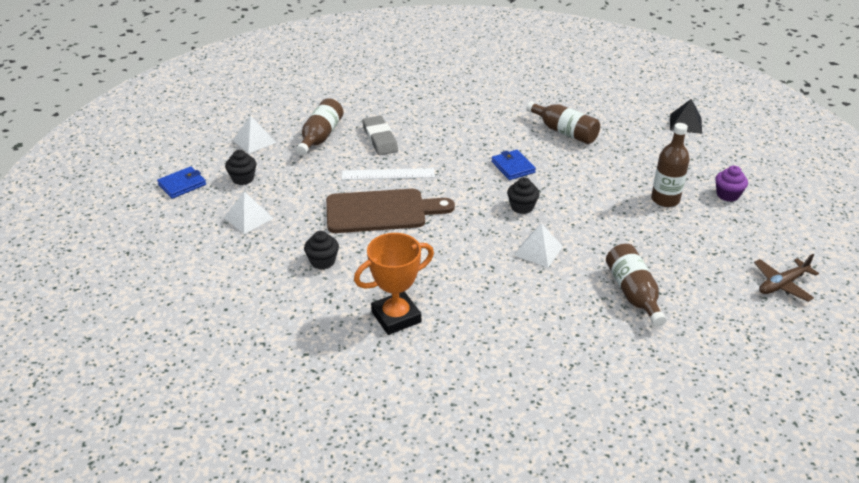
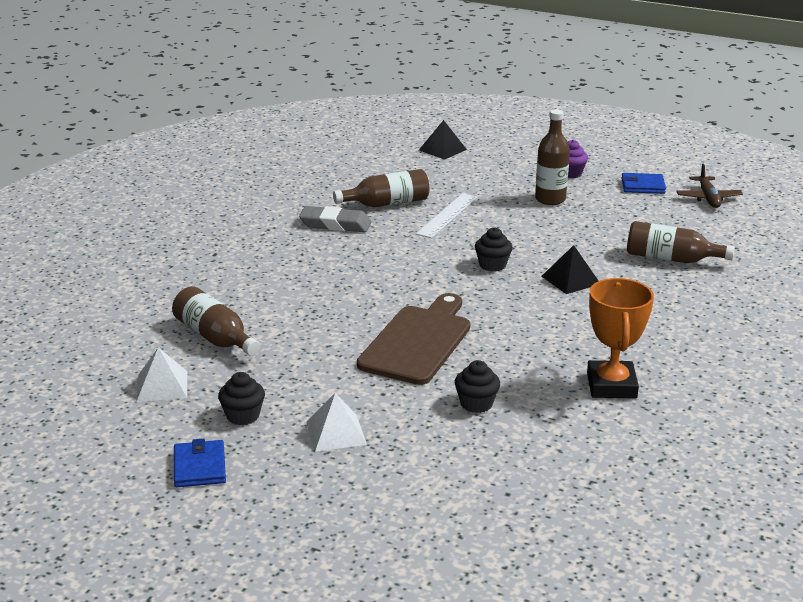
camera: 60 degrees left, 10 degrees down
(380, 139) = (271, 302): grey eraser -> grey eraser (335, 224)
(388, 174) = (350, 318): white ruler -> white ruler (447, 215)
(513, 167) = (418, 247): blue wallet -> blue wallet (643, 186)
(538, 250) = (570, 280): white pyramid -> black pyramid

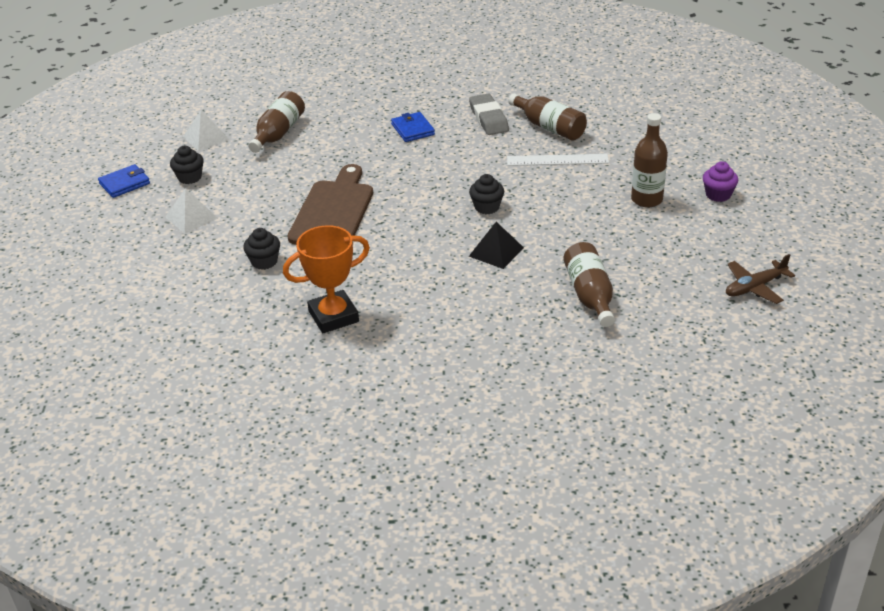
camera: 65 degrees right, 10 degrees up
(418, 342) = (333, 211): brown cutting board -> brown cutting board turned 75 degrees counterclockwise
(442, 150) = (689, 118): black pyramid -> none
(643, 186) = (737, 242): blue wallet -> blue wallet (413, 129)

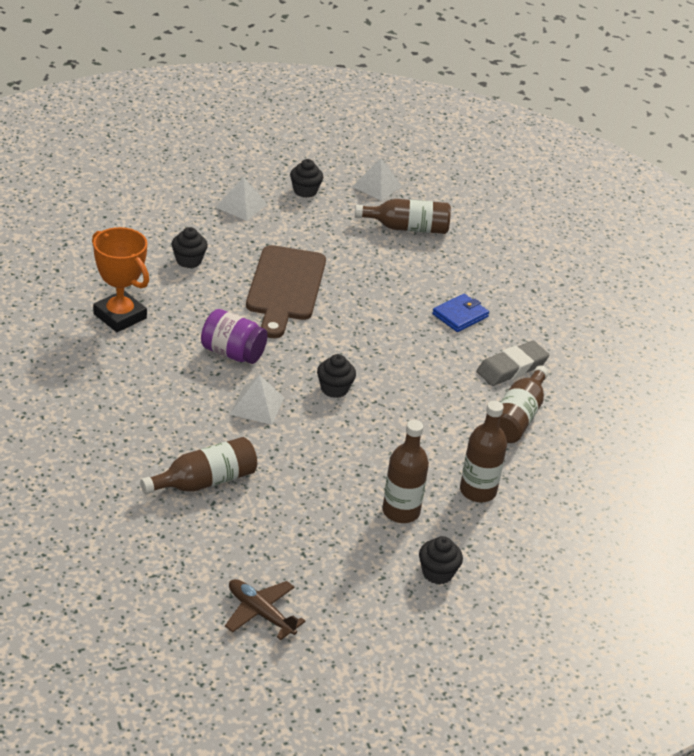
camera: 65 degrees right, 0 degrees up
(124, 183) = (279, 157): blue wallet -> none
(333, 211) = (285, 287): brown cutting board -> brown cutting board turned 105 degrees clockwise
(418, 255) = (232, 353): none -> purple jar
(496, 252) = (257, 405): black pyramid -> white pyramid
(557, 160) = (450, 431): white ruler -> none
(630, 160) = (478, 491): none -> brown bottle
(718, 195) = (437, 573): purple cupcake -> black cupcake

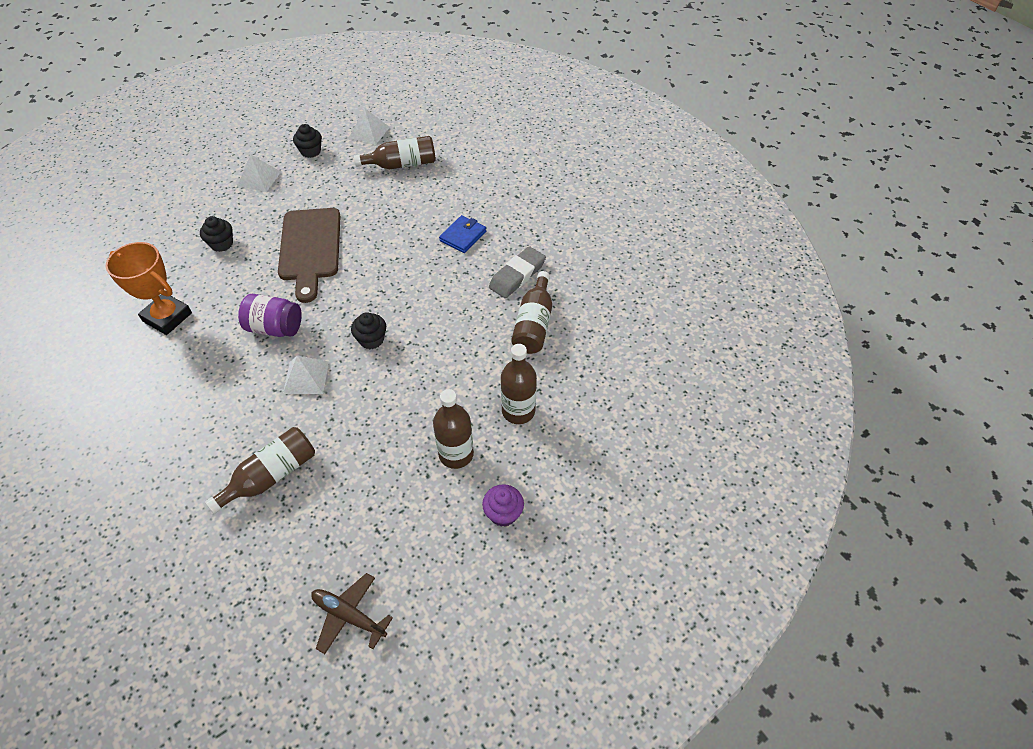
camera: 10 degrees left, 15 degrees up
(437, 573) = (503, 513): black cupcake -> purple cupcake

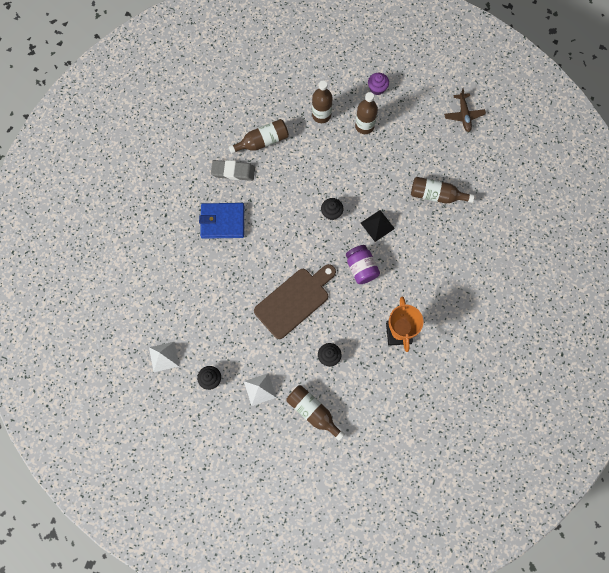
camera: 125 degrees left, 20 degrees up
(306, 377) = (377, 225): white pyramid -> black pyramid
(402, 164) = (183, 307): brown bottle -> brown bottle (313, 412)
(463, 236) = (222, 221): blue wallet -> blue wallet, size x1.56

